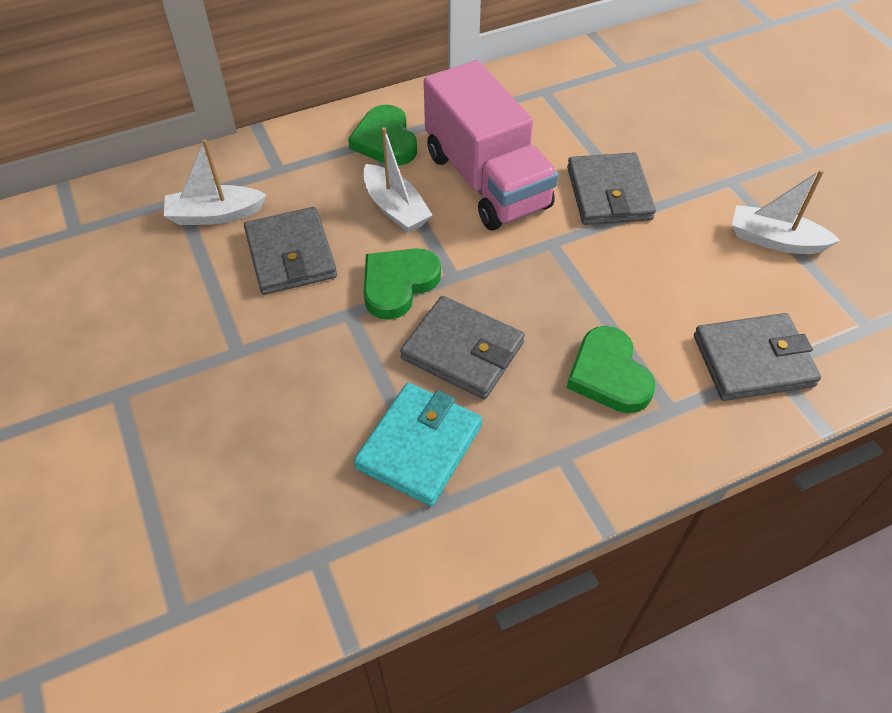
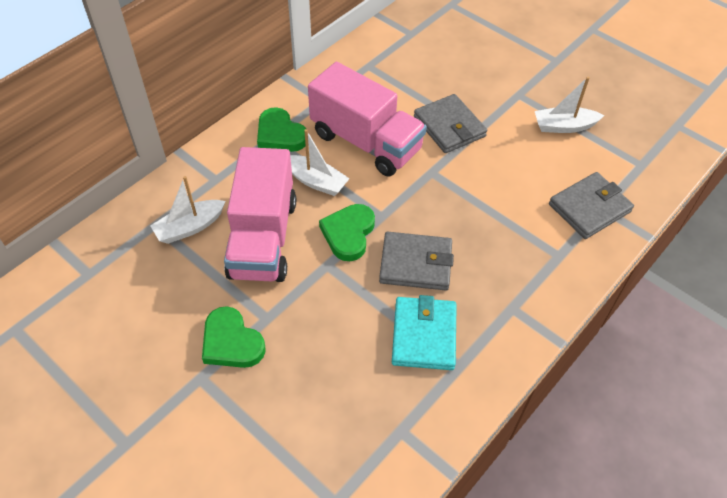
camera: 25 degrees left, 0 degrees up
(291, 255) = (263, 238): grey wallet -> pink truck
(609, 374) = (512, 247): green heart -> green heart (231, 342)

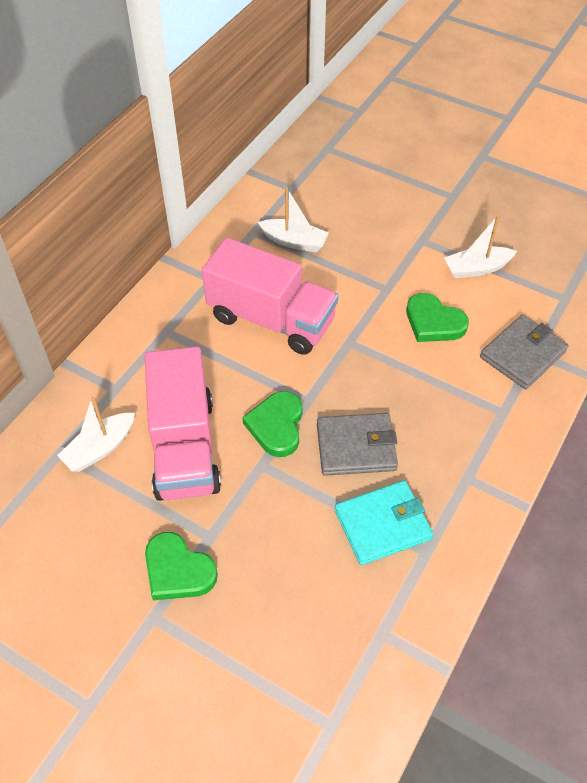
camera: 10 degrees left, 0 degrees up
(280, 134) = (175, 325): green heart -> green heart (433, 322)
(316, 181) = (227, 373): white boat -> white boat (294, 242)
(424, 335) = (382, 524): turquoise wallet -> turquoise wallet turned 75 degrees clockwise
(449, 126) = (357, 287): grey wallet -> none

